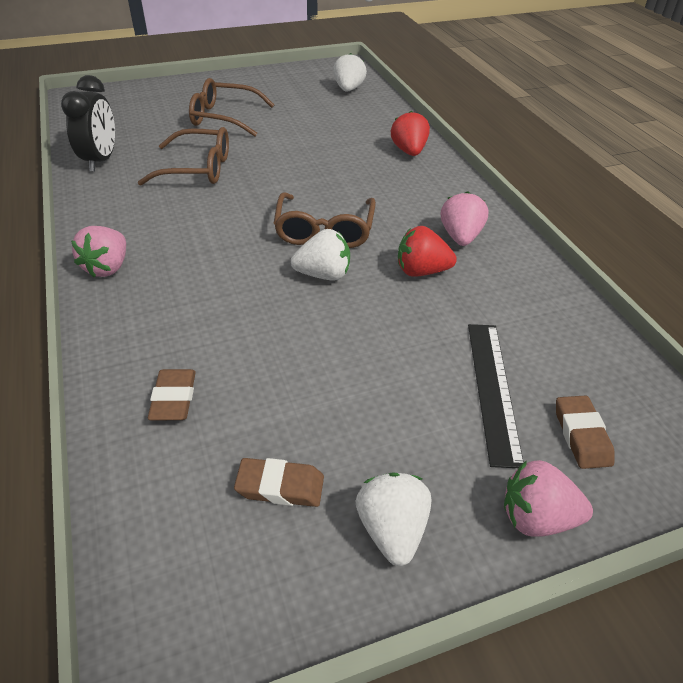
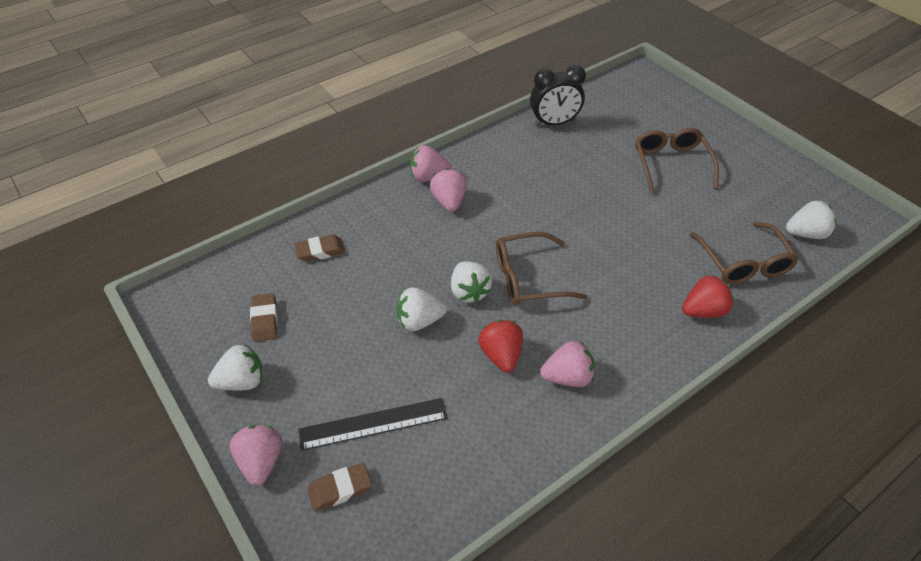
camera: 75 degrees right, 5 degrees up
(166, 260) = (449, 201): none -> pink strawberry
(197, 169) = (575, 176): brown glasses -> brown glasses (743, 262)
(350, 322) = (419, 321): none -> white strawberry

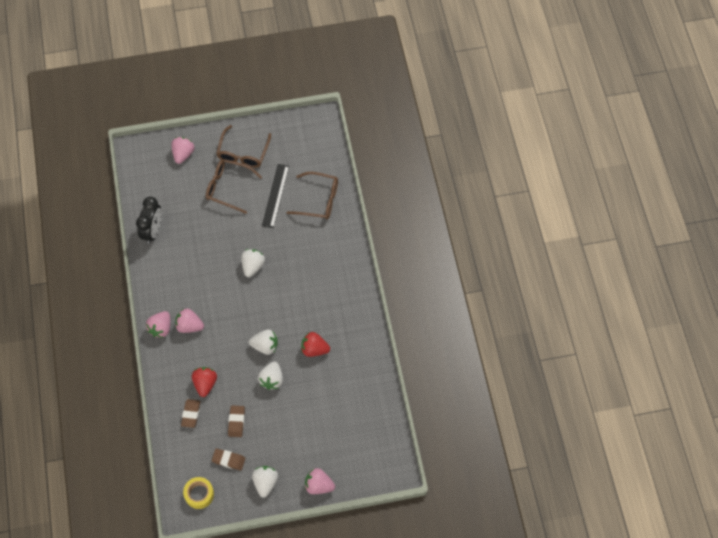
camera: 65 degrees left, 15 degrees up
(198, 307) = (199, 494): none -> yellow tape
(340, 489) = (351, 453): brown eraser -> brown eraser (236, 422)
(373, 424) = (323, 426): black ruler -> black ruler (275, 195)
(528, 278) = (272, 311): brown glasses -> brown glasses (243, 153)
(567, 377) = (343, 325): pink strawberry -> pink strawberry (183, 154)
(703, 311) = (337, 239): red strawberry -> red strawberry (205, 384)
(805, 233) = (316, 156): white strawberry -> white strawberry (252, 266)

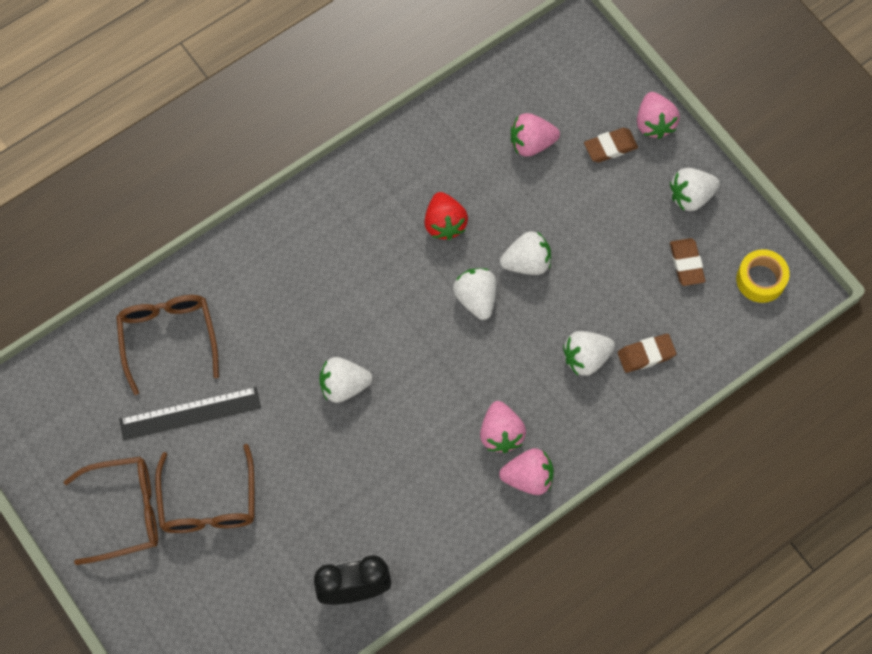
camera: 115 degrees left, 5 degrees up
(183, 154) = (172, 620): pink strawberry -> pink strawberry (531, 143)
(205, 384) = (586, 358): red strawberry -> white strawberry
(236, 422) = (622, 281): brown eraser -> brown eraser (610, 147)

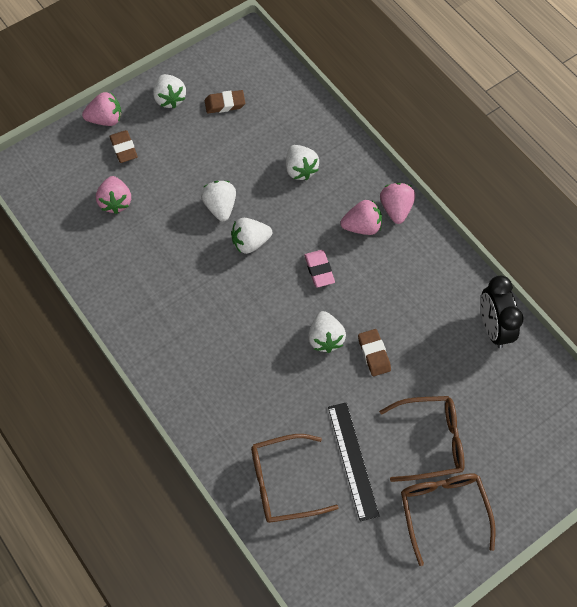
camera: 90 degrees left, 5 degrees down
(437, 380) = (319, 270): none -> pink eraser
(444, 224) = (184, 265): red strawberry -> none
(646, 355) = (297, 132): brown eraser -> brown eraser (374, 354)
(760, 279) = (239, 60): yellow tape -> none

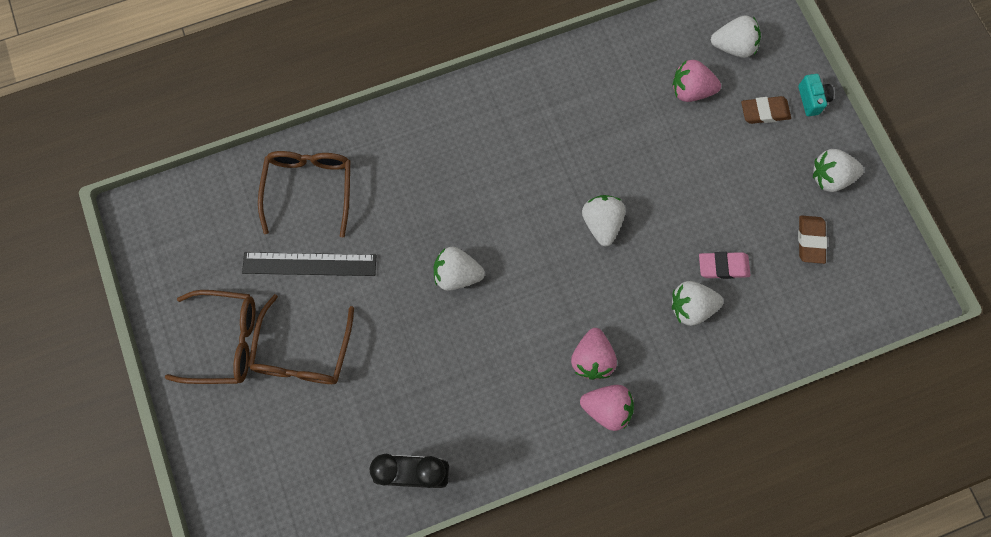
camera: 105 degrees right, 10 degrees up
(106, 119) = (811, 99): pink strawberry -> turquoise camera
(220, 207) = (658, 201): white strawberry -> white strawberry (733, 46)
(319, 270) = (545, 291): pink eraser -> pink eraser (723, 266)
(374, 354) = (422, 322): brown eraser -> none

